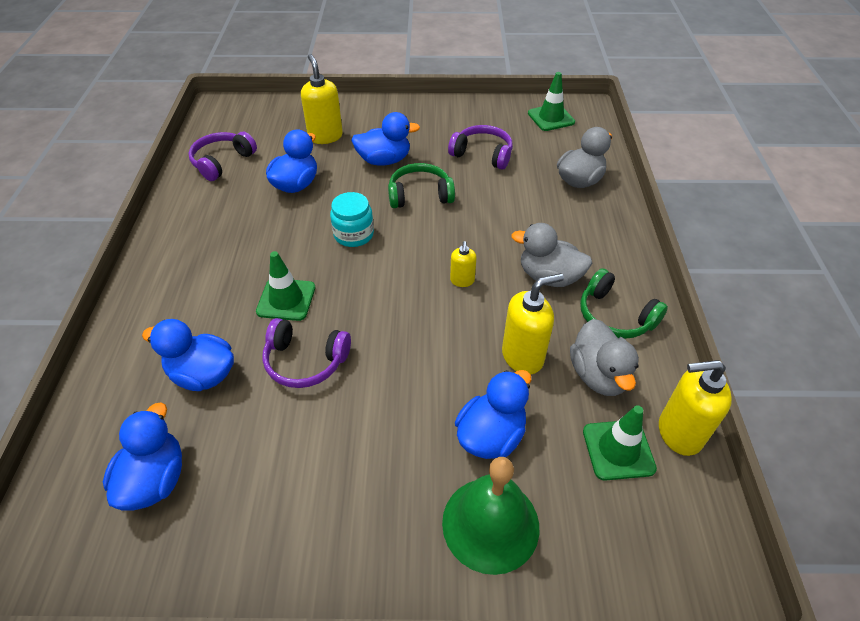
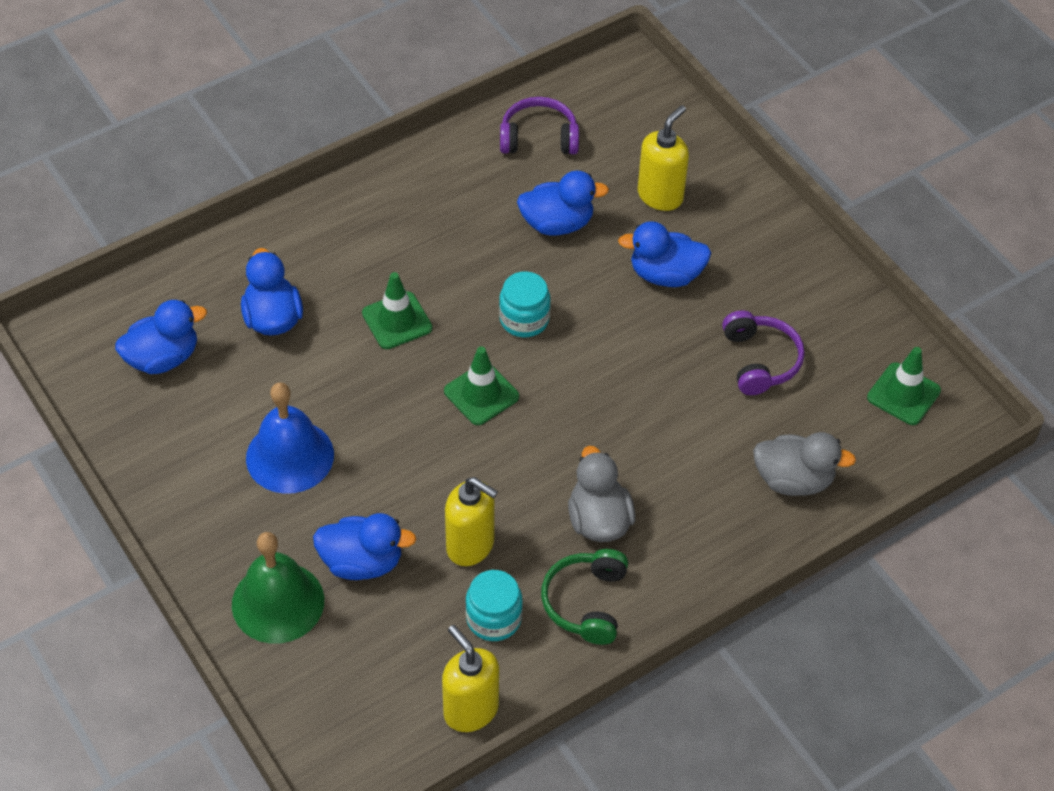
camera: 55 degrees right, 5 degrees up
(305, 361) = (339, 381): purple headphones -> none
(346, 433) = (290, 456): none -> blue bell
(384, 160) = (665, 274): blue duck -> blue duck turned 135 degrees clockwise
(420, 195) = (634, 340): green headphones -> none
(462, 281) = (532, 447): yellow soap dispenser -> none
(598, 375) = (494, 618): grey duck -> turquoise jar
(618, 450) = (416, 667): green traffic cone -> green traffic cone (481, 394)

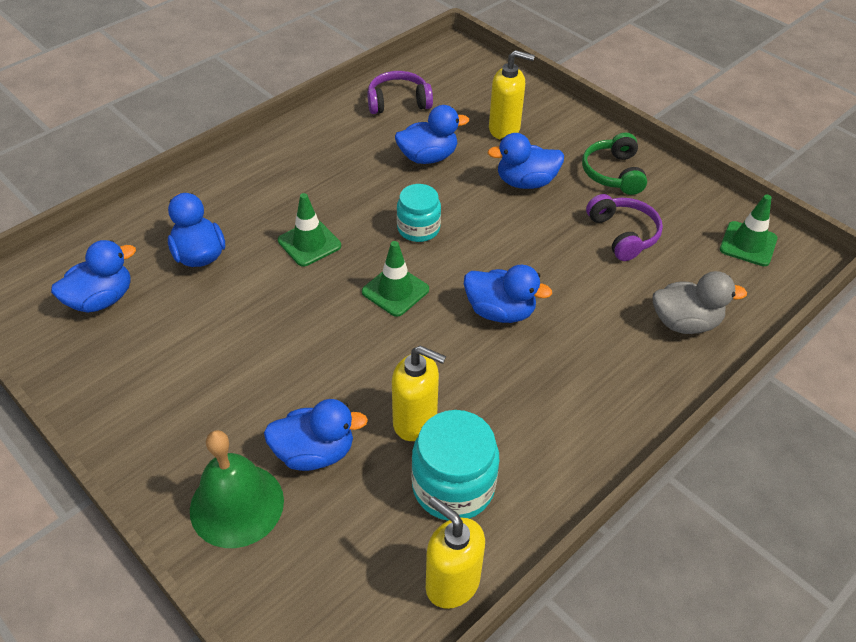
camera: 10 degrees left, 5 degrees down
(290, 456) = (230, 366): blue bell -> none
(494, 618) = (453, 486): turquoise jar -> turquoise jar, size x1.51
(586, 602) = (536, 457): green headphones -> green headphones (613, 173)
(591, 436) = (500, 311): none -> blue duck
(599, 520) = (527, 381): grey duck -> none
(660, 196) = (504, 129): yellow soap dispenser -> yellow soap dispenser turned 75 degrees clockwise

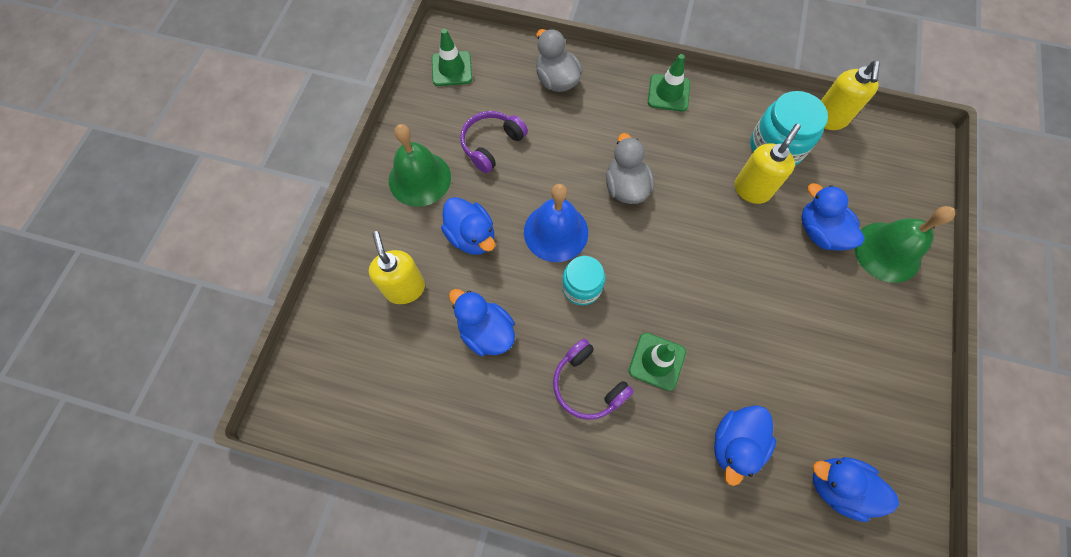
camera: 120 degrees left, 20 degrees up
(395, 291) = (657, 265): green traffic cone -> green traffic cone (668, 93)
(398, 102) = (415, 411): purple headphones -> purple headphones (587, 385)
(415, 421) = (752, 189): yellow soap dispenser -> yellow soap dispenser turned 45 degrees clockwise
(488, 236) = (556, 232): none -> blue bell
(500, 311) = (625, 187): blue duck -> grey duck
(613, 173) = (419, 178): green headphones -> green bell

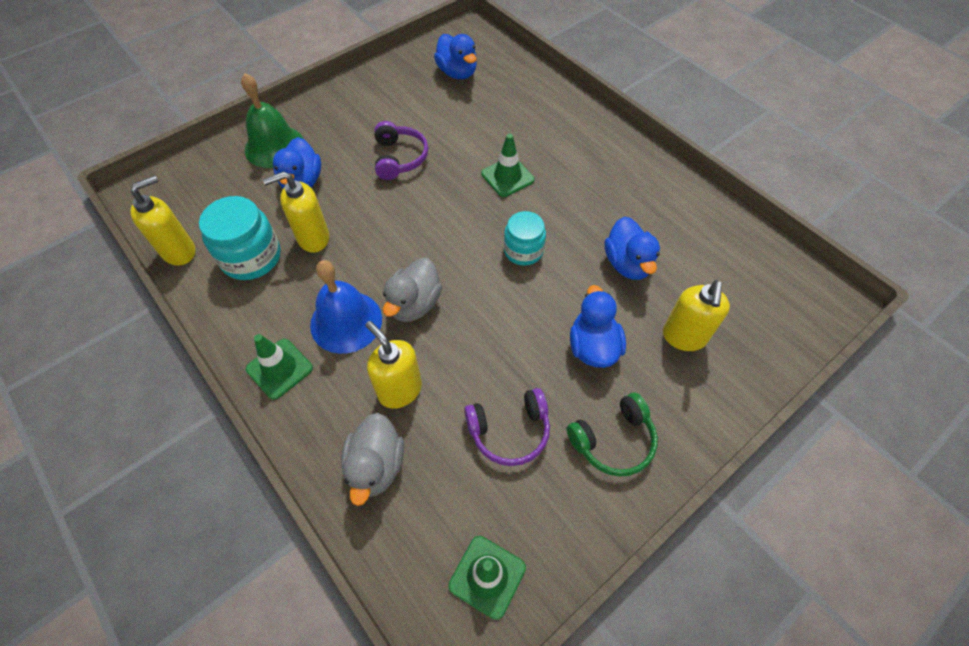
camera: 145 degrees left, 10 degrees down
(419, 178) = (613, 441): green bell -> green headphones
(556, 232) = (510, 304): blue bell -> blue bell (346, 321)
(581, 126) = (399, 390): none -> yellow soap dispenser
(587, 385) = (570, 190): purple headphones -> purple headphones (399, 158)
(735, 444) = (497, 115): blue duck -> none

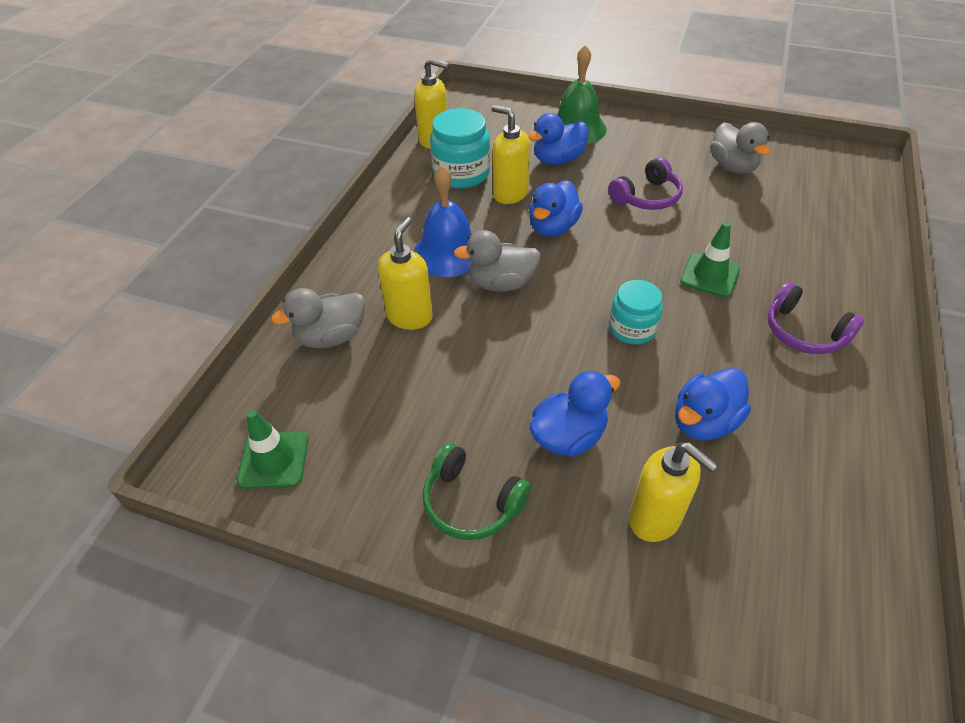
camera: 60 degrees right, 10 degrees down
(279, 368) = (377, 240): green traffic cone -> none
(413, 92) = (732, 167): none -> grey duck
(457, 72) = (796, 180): blue duck -> blue duck (553, 227)
(509, 431) = (423, 411): purple headphones -> purple headphones (803, 332)
(684, 337) = (655, 518): yellow soap dispenser -> yellow soap dispenser turned 120 degrees counterclockwise

